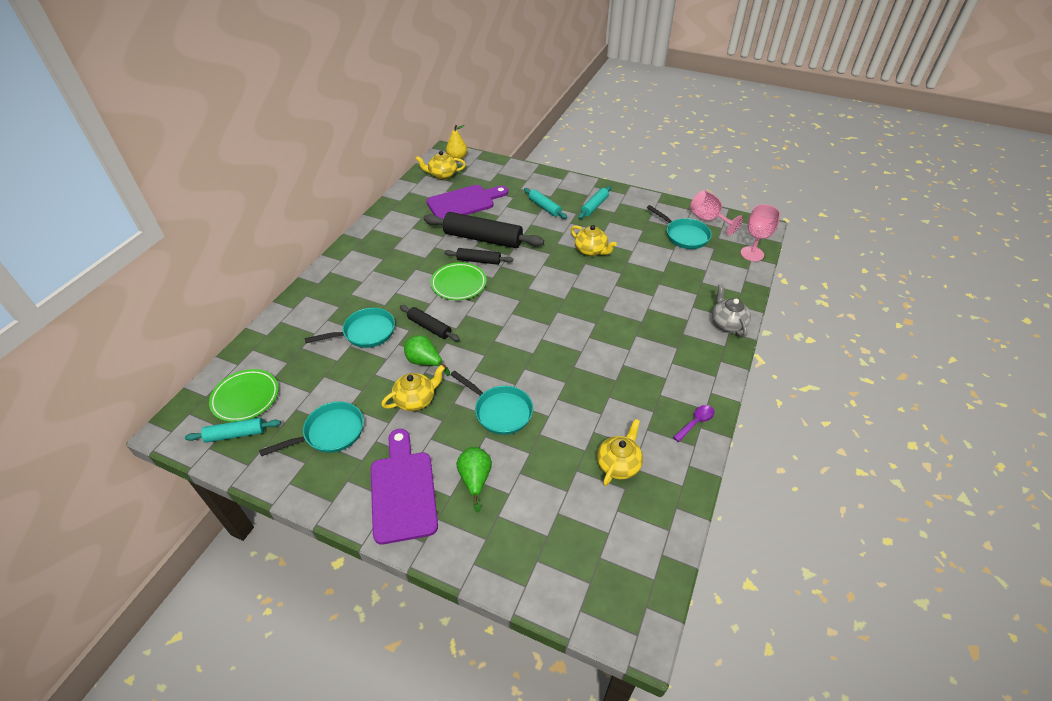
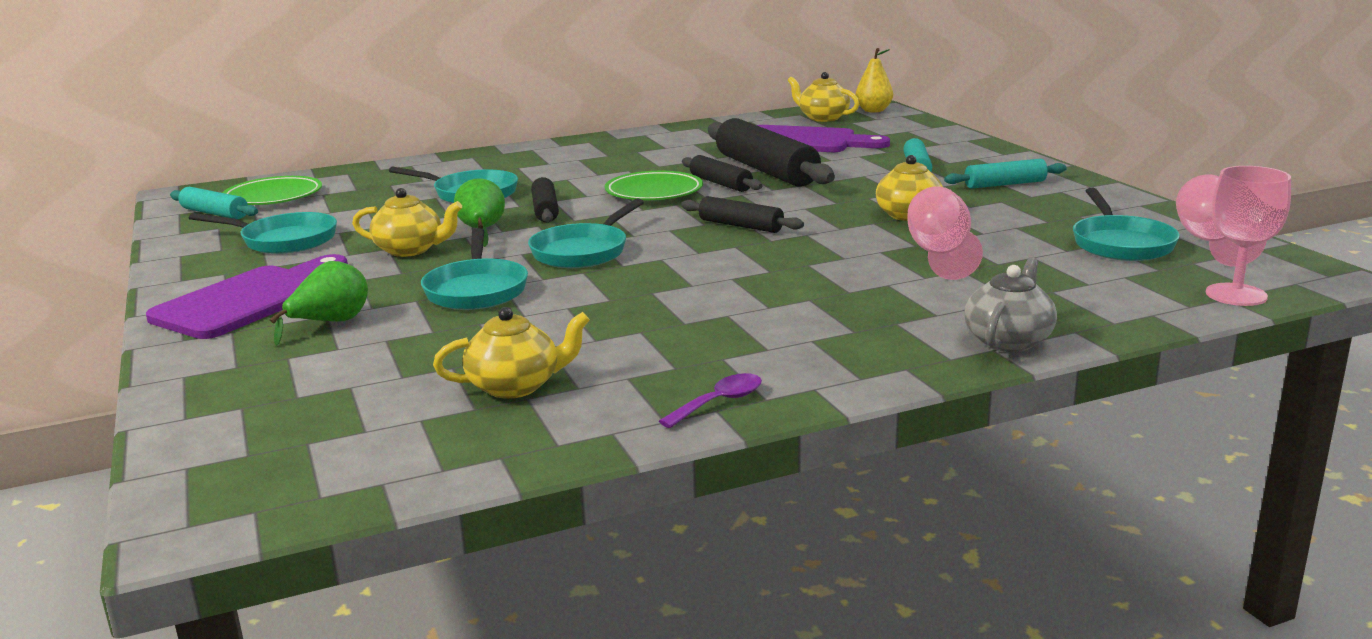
camera: 45 degrees right, 25 degrees down
(501, 352) = (583, 252): none -> turquoise pan
(537, 293) = (740, 226): none -> black rolling pin
(638, 276) = (940, 255): none -> pink goblet
(696, 422) = (719, 402): purple spoon -> purple spoon turned 45 degrees counterclockwise

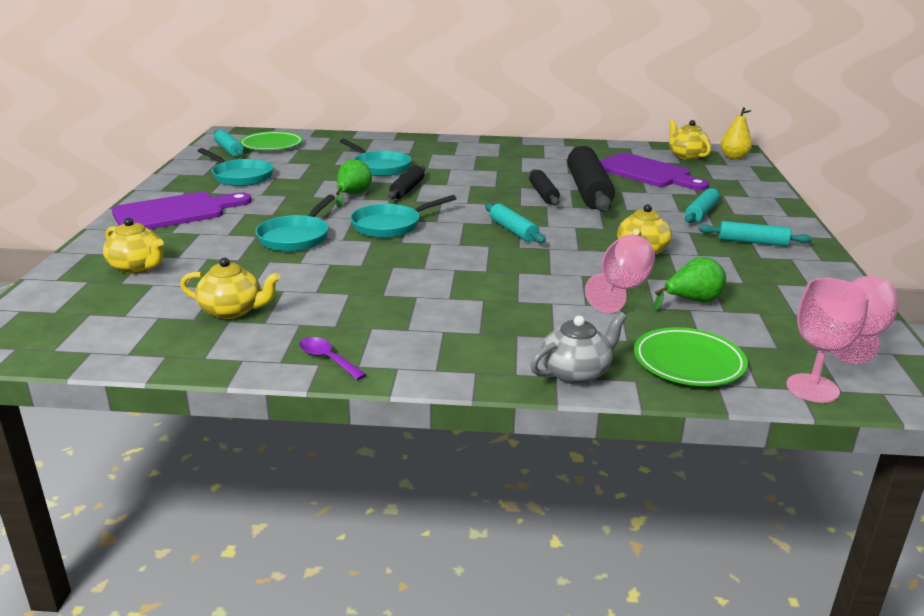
camera: 25 degrees right, 5 degrees up
(330, 323) = (194, 239): green pear -> green pear (692, 301)
(410, 250) = (296, 199): yellow teapot -> yellow teapot (138, 267)
(654, 192) = (491, 191): green plate -> green plate (688, 362)
(719, 402) = (327, 359): purple spoon -> purple spoon turned 120 degrees counterclockwise
(740, 226) = (513, 230): black rolling pin -> turquoise rolling pin
(1121, 244) = (776, 317): turquoise pan -> none

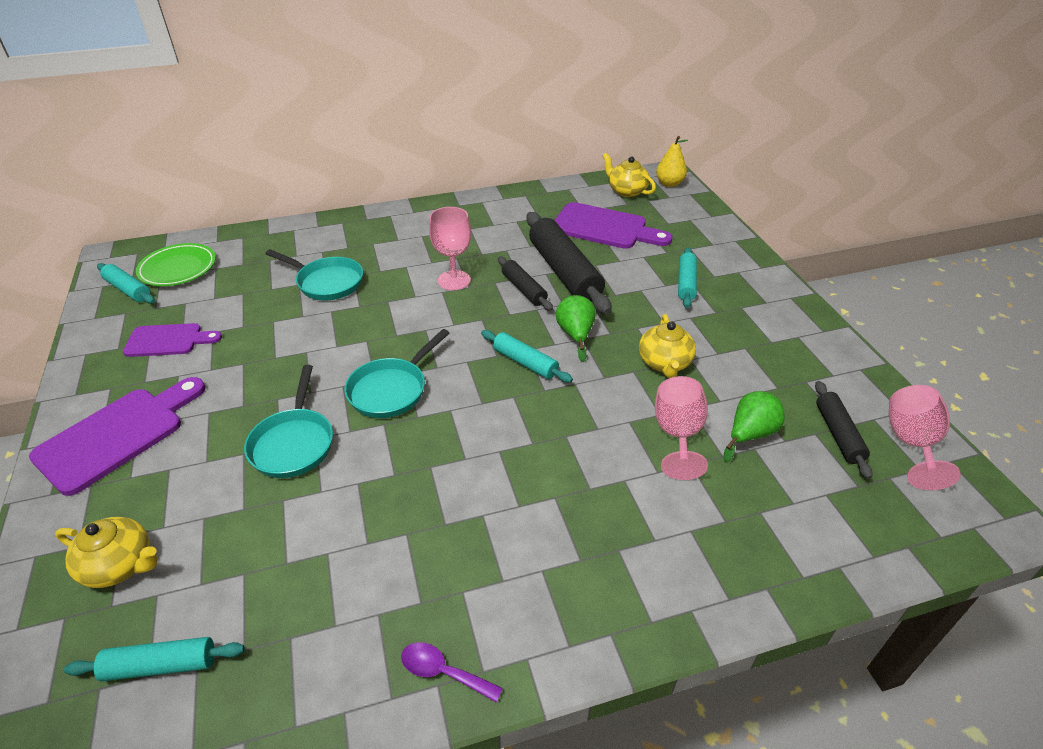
camera: 20 degrees left, 15 degrees up
(233, 311) = (285, 615): yellow teapot -> none
(240, 176) = (168, 340): turquoise pan -> purple cutting board
(352, 195) = (321, 343): green pear -> green pear (575, 335)
(407, 189) = (377, 316): black rolling pin -> black rolling pin (838, 434)
(576, 372) = (707, 596): grey teapot -> none
(688, 362) = (797, 539): green plate -> none
(752, 242) = (753, 319): turquoise rolling pin -> turquoise rolling pin (161, 665)
(812, 388) = (918, 542): pink goblet -> pink goblet (454, 280)

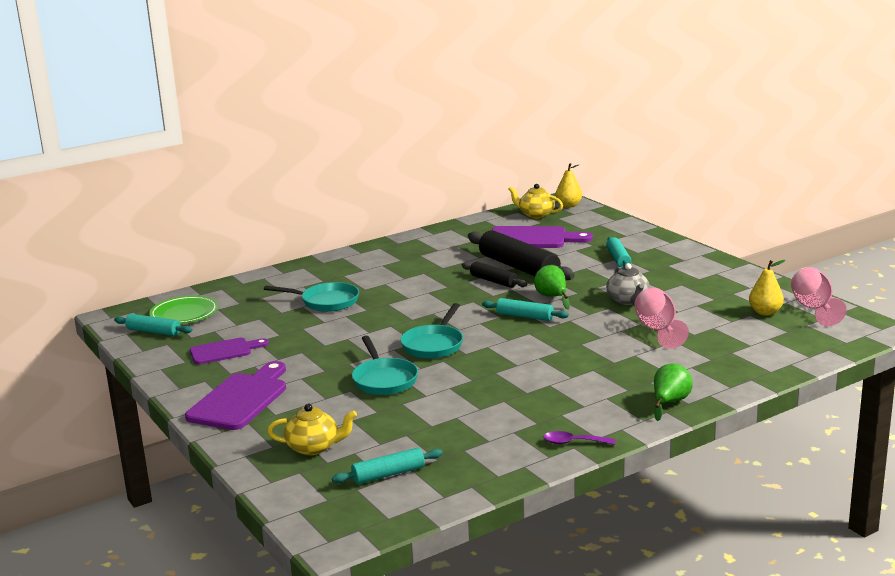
camera: 15 degrees left, 20 degrees down
(454, 280) = (432, 285): pink goblet -> none
(664, 363) = (628, 300): yellow teapot -> grey teapot
(750, 434) = (707, 322): green pear -> green pear (669, 402)
(838, 434) = (765, 312): black rolling pin -> yellow pear

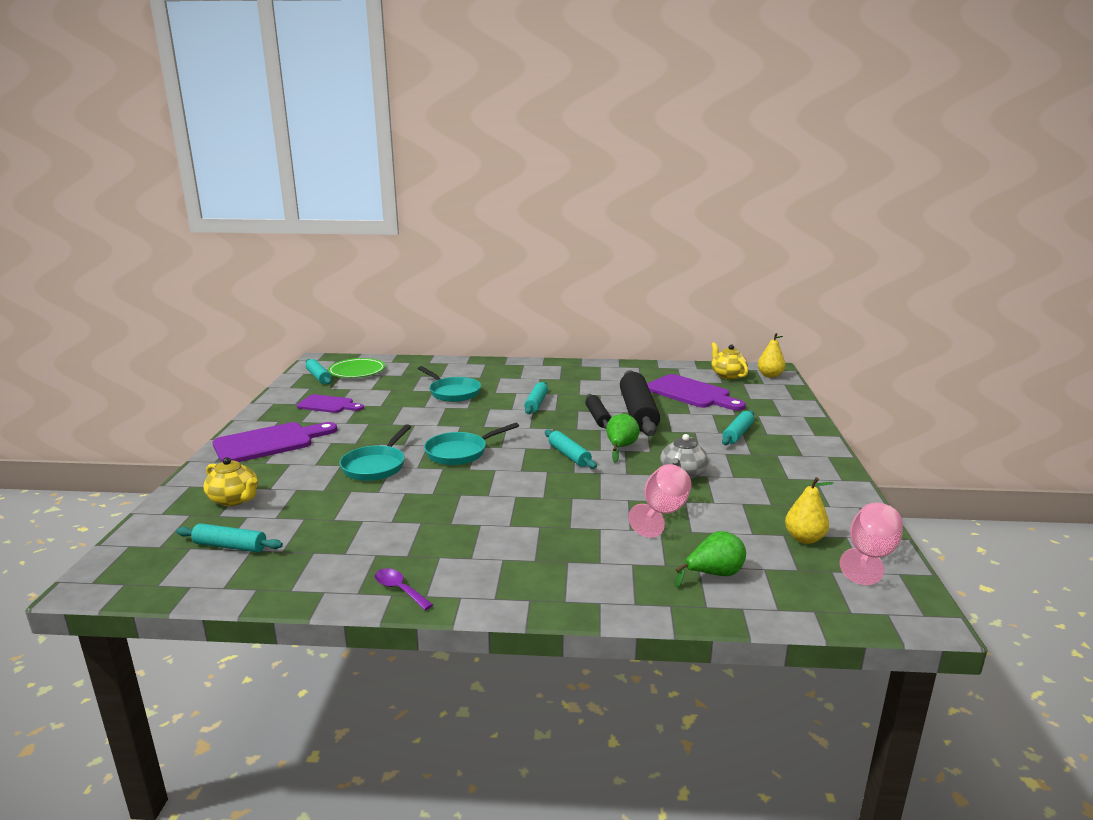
camera: 35 degrees right, 0 degrees up
(421, 287) = (536, 403): none -> turquoise rolling pin
(669, 402) = (548, 592): green pear -> green pear (714, 574)

